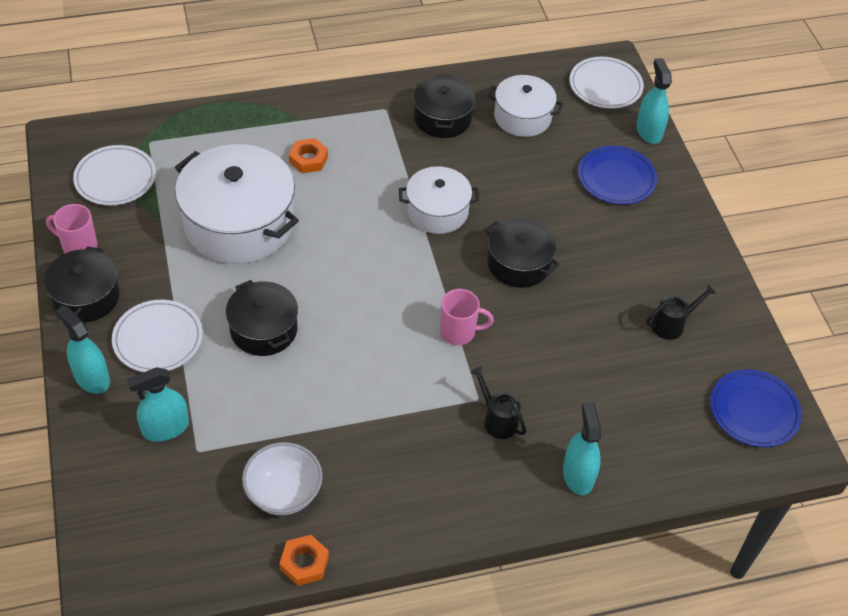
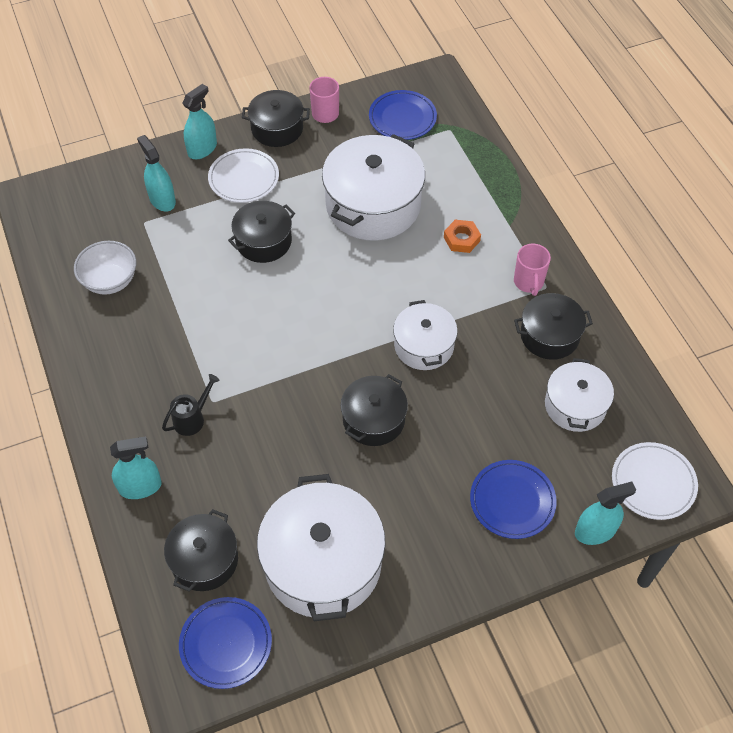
camera: 85 degrees right, 5 degrees up
(115, 178) = (402, 118): white plate -> blue plate
(304, 563) = (51, 303): orange nut -> none
(459, 332) = (283, 379): pink mug -> pink mug (528, 282)
(666, 421) = (204, 560): none -> black pot
(672, 324) = (323, 563): black watering can -> white pot

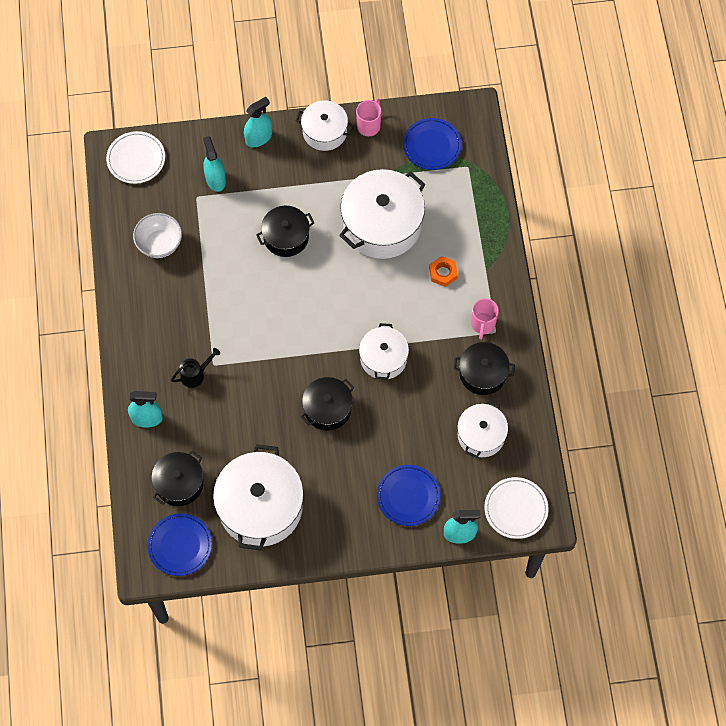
camera: 15 degrees right, 10 degrees up
(244, 178) = (285, 174): white plate -> white plate (136, 159)
(277, 128) = (324, 132): black pot -> white pot

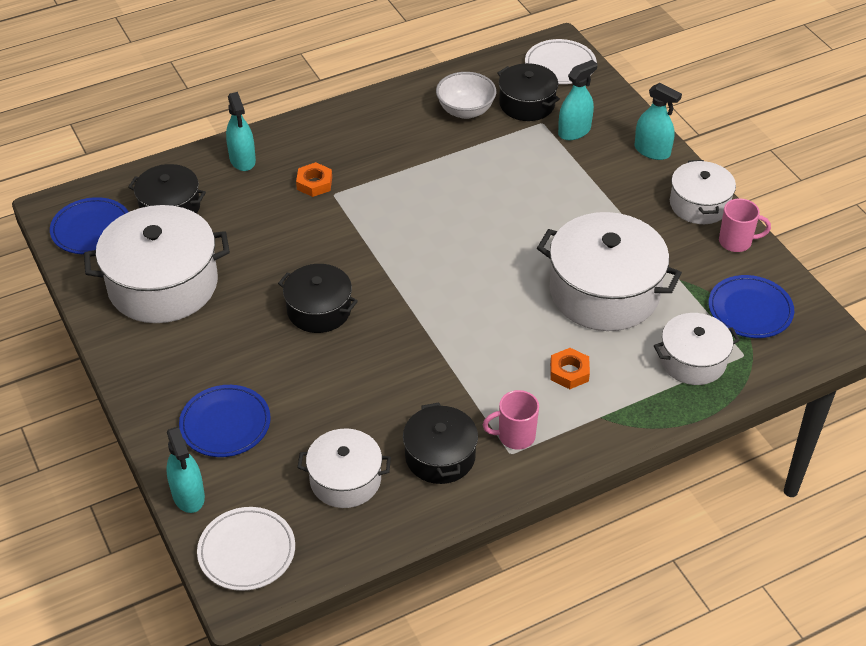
camera: 70 degrees right, 20 degrees down
(196, 374) = (314, 183): black watering can -> orange nut
(286, 237) = (534, 209): black pot -> black pot (527, 104)
(383, 358) = (414, 345): white pot -> white pot (693, 360)

